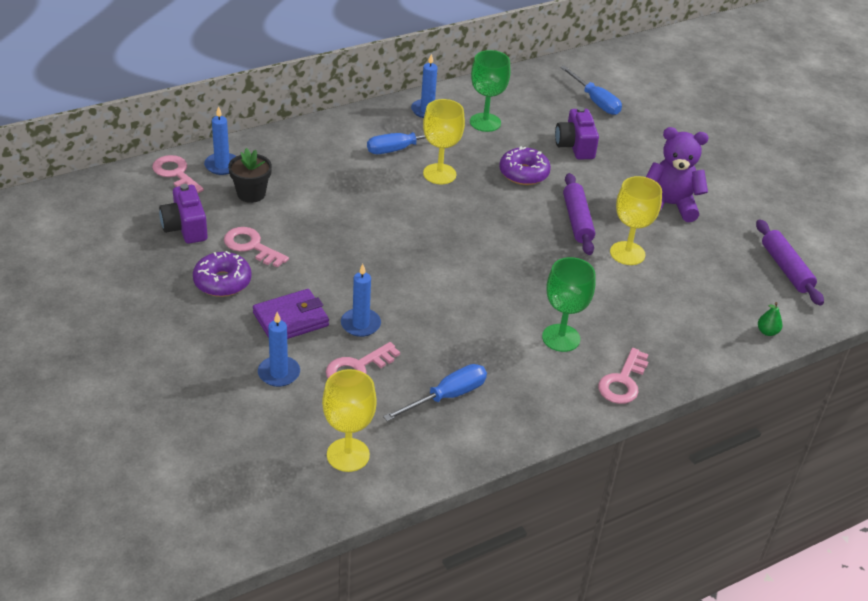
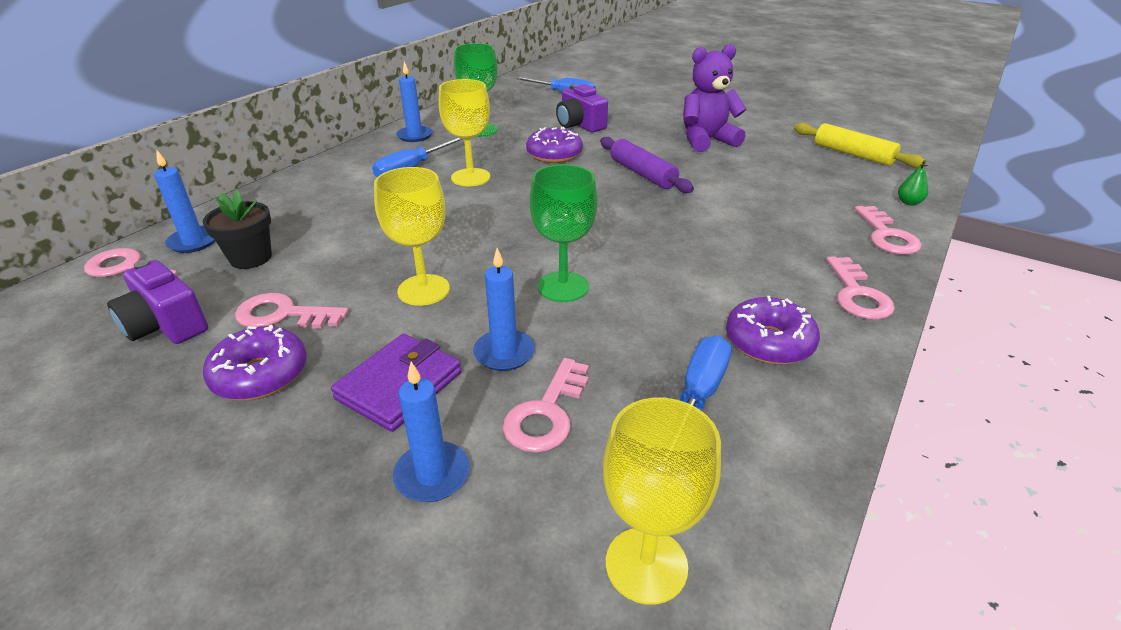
camera: 25 degrees left, 5 degrees down
(525, 385) = (769, 342): none -> purple donut
(561, 338) = (746, 276): green goblet -> green goblet (563, 287)
(627, 253) = (716, 184): yellow goblet -> yellow goblet (423, 290)
(706, 351) = (887, 236): none -> pink key
(786, 268) = (853, 154): purple rolling pin -> yellow rolling pin

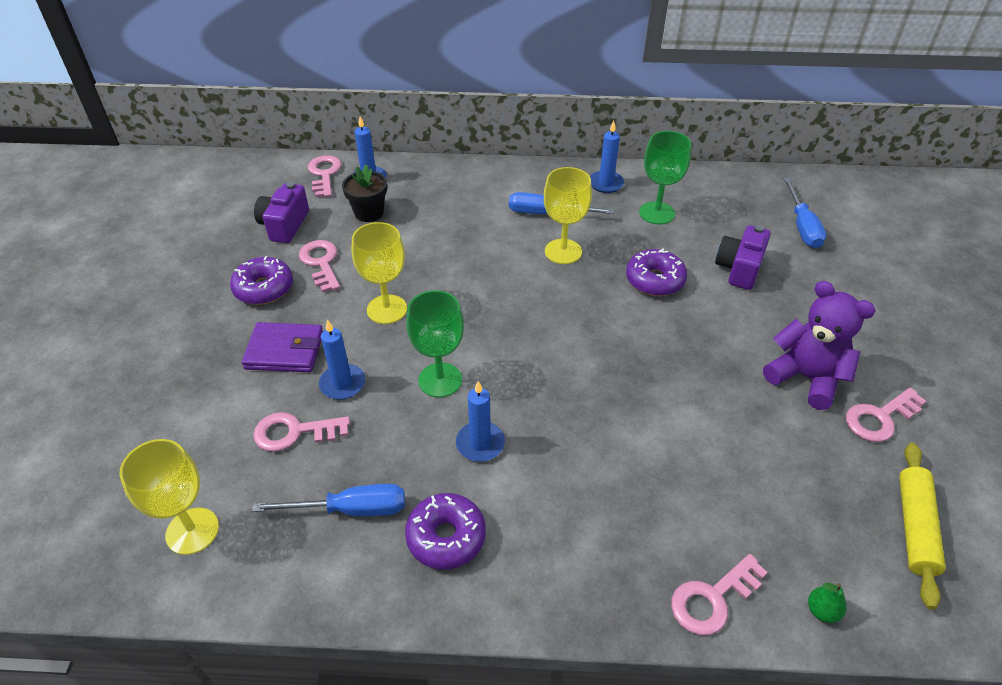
camera: 60 degrees right, 10 degrees up
(432, 475) = (220, 404): blue candle -> blue candle (480, 443)
(642, 174) = (674, 355): purple rolling pin -> none
(857, 294) = (566, 590): pink key -> pink key (880, 418)

